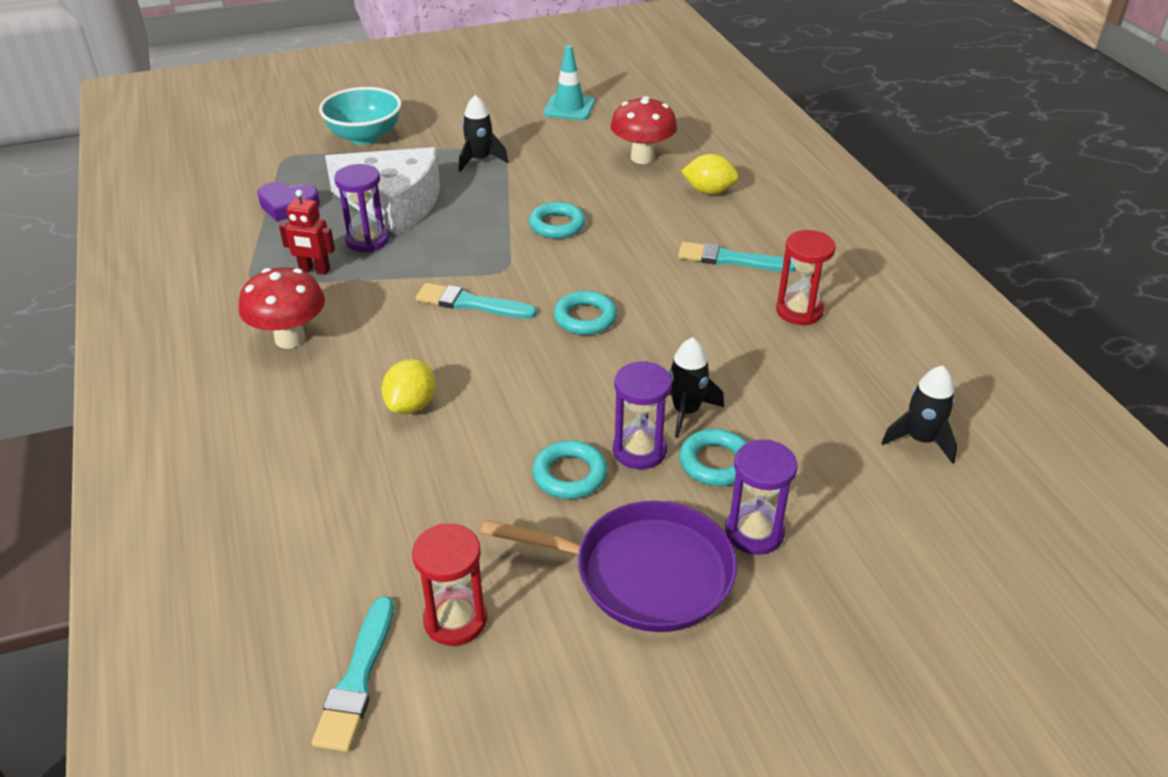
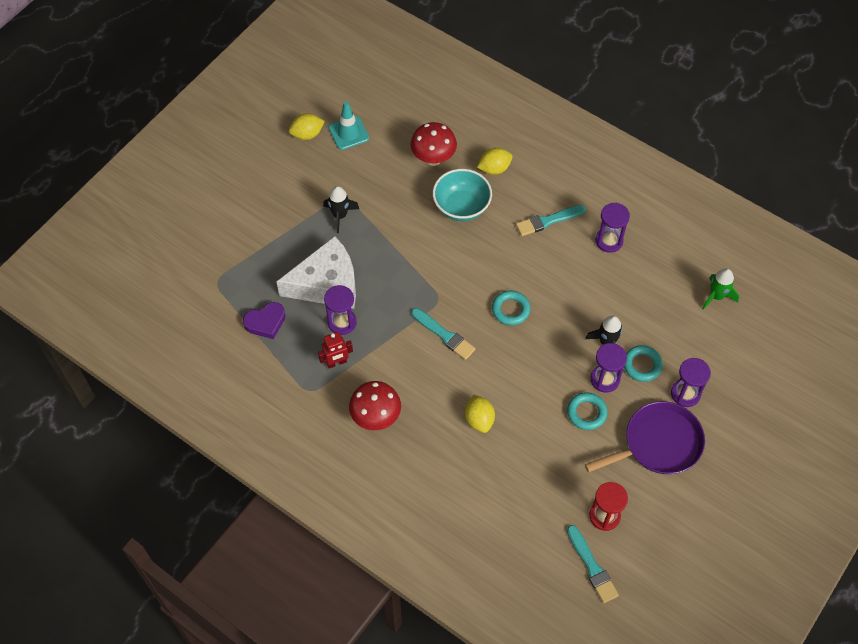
camera: 35 degrees left, 20 degrees up
(365, 136) = (247, 234): turquoise bowl -> turquoise bowl (461, 207)
(471, 303) = (444, 335): turquoise brush -> turquoise brush turned 120 degrees counterclockwise
(523, 94) = (307, 134): none -> yellow lemon
(557, 225) = (435, 247): turquoise ring -> none
(799, 311) = (609, 241): red hourglass -> purple hourglass
(920, 440) = (716, 296): black rocket -> green rocket

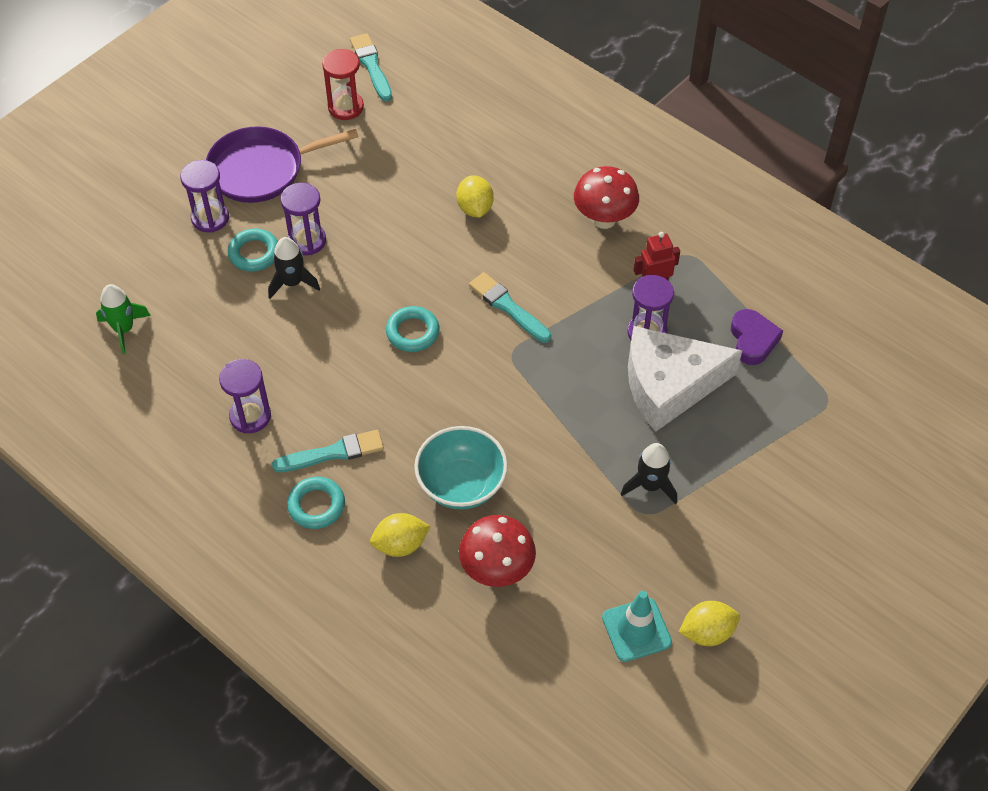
camera: 175 degrees left, 5 degrees down
(265, 322) = (753, 340): purple heart -> purple heart turned 105 degrees clockwise
(586, 413) = (340, 206): turquoise ring -> turquoise ring (316, 505)

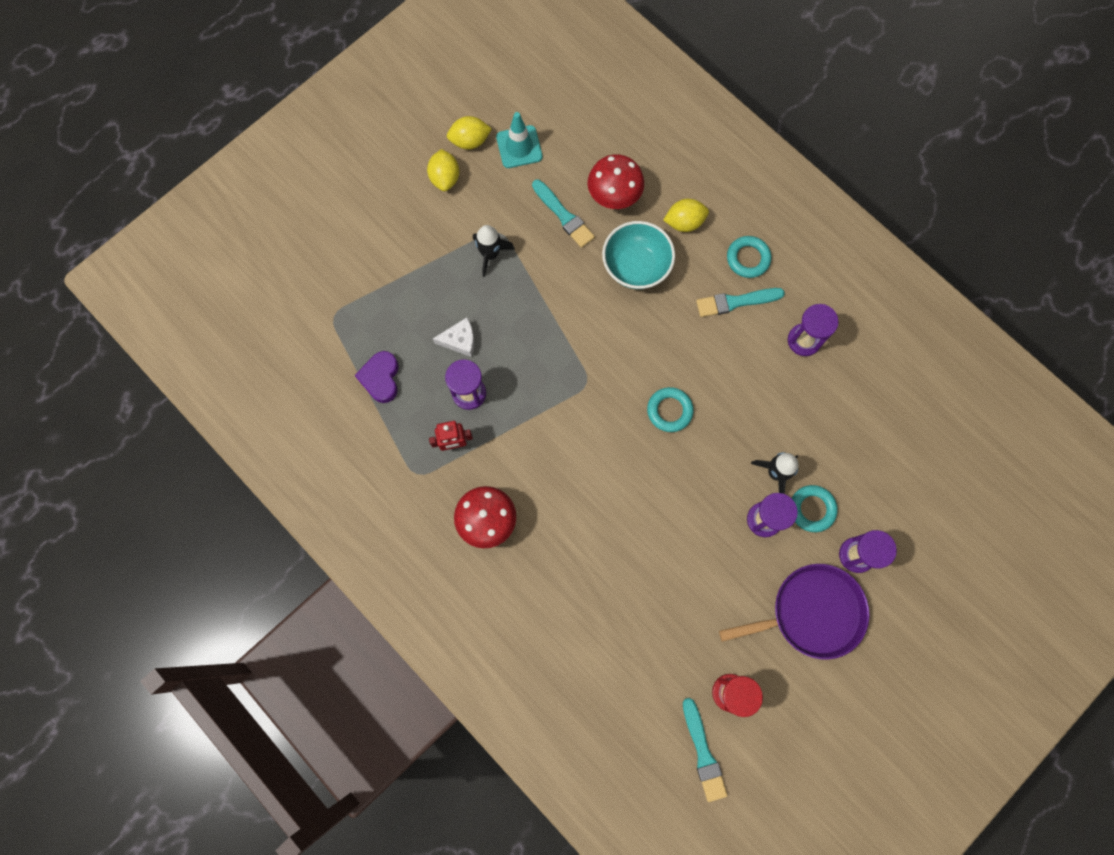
camera: 175 degrees left, 20 degrees up
(124, 329) = (919, 435): green rocket -> none
(475, 208) = (606, 545): yellow lemon -> yellow lemon (445, 178)
(508, 307) = (585, 430): turquoise brush -> turquoise brush (564, 216)
(669, 385) = (460, 340): white cheese -> white cheese, size x0.44

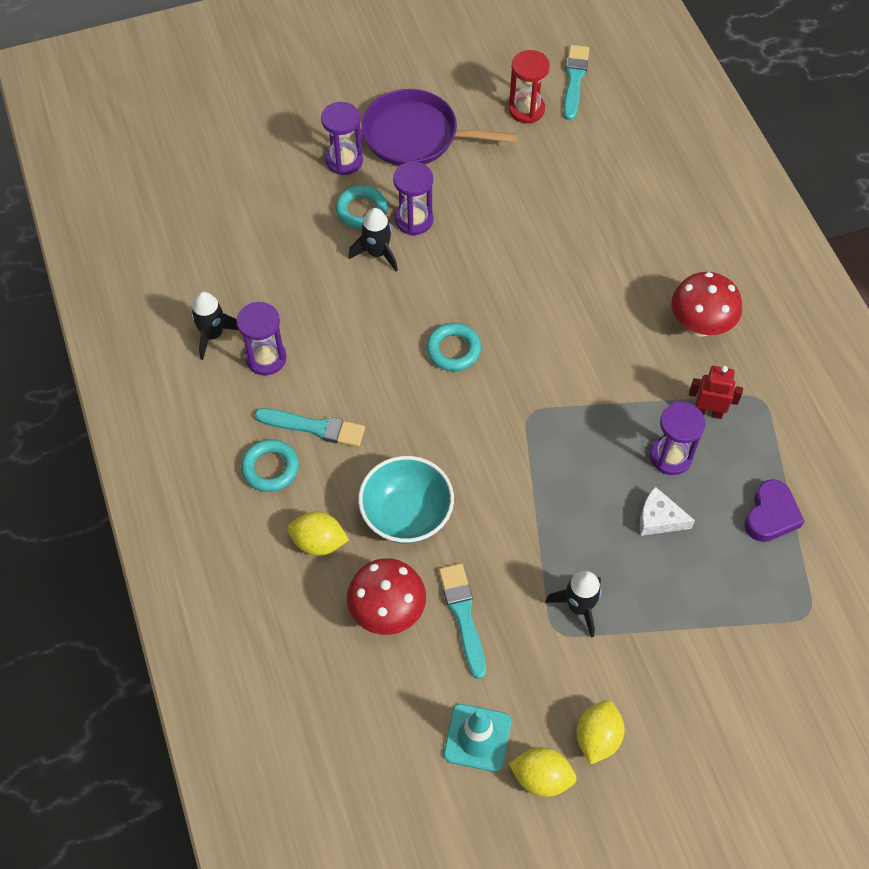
camera: 155 degrees left, 15 degrees down
(855, 342) = (213, 335): none -> black rocket

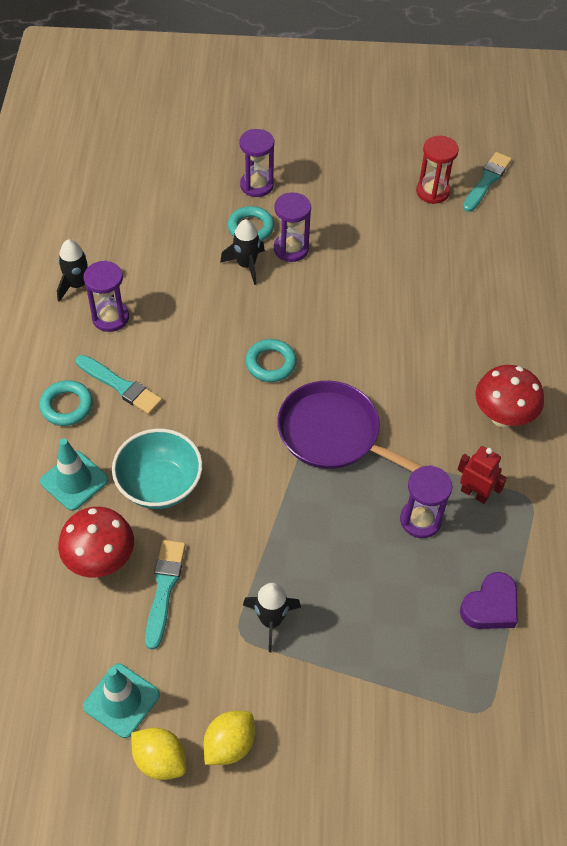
camera: 20 degrees right, 5 degrees down
(319, 542) = (74, 481): yellow lemon -> turquoise traffic cone
(415, 135) = (326, 184): purple pan -> purple pan (333, 434)
(659, 519) = (383, 570): white cheese -> none

